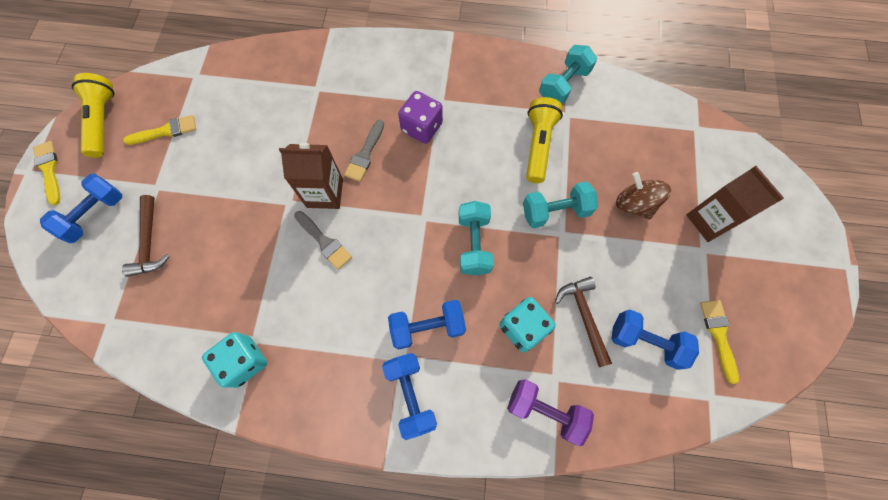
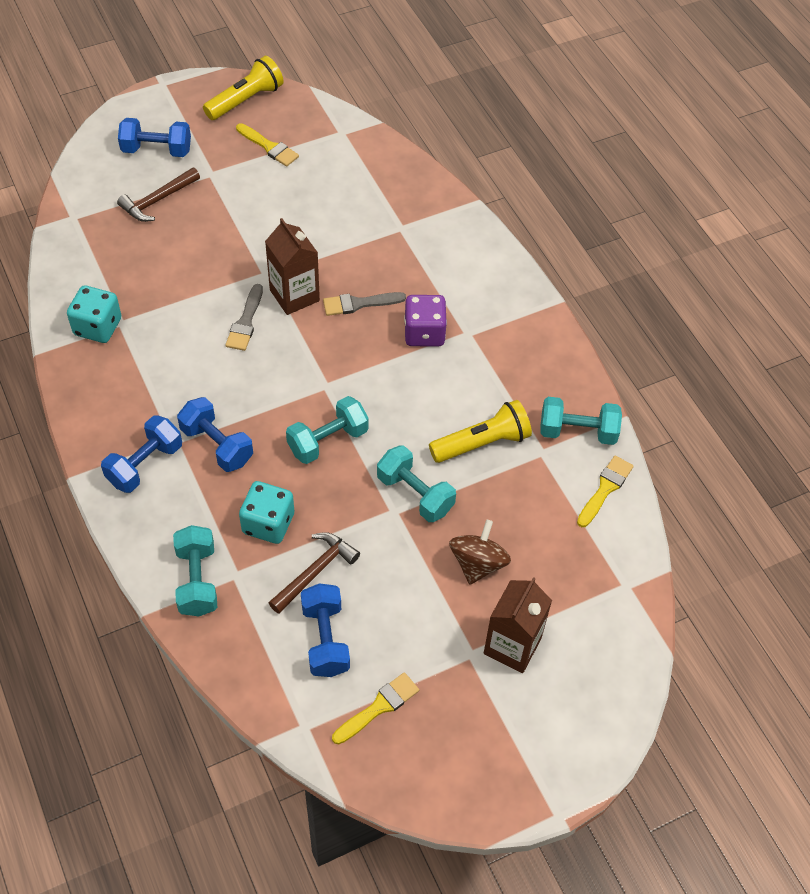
camera: 55 degrees right, 15 degrees down
(49, 170) = (174, 95): yellow brush -> yellow brush (605, 489)
(545, 411) = (197, 580): purple dumbbell -> turquoise dumbbell

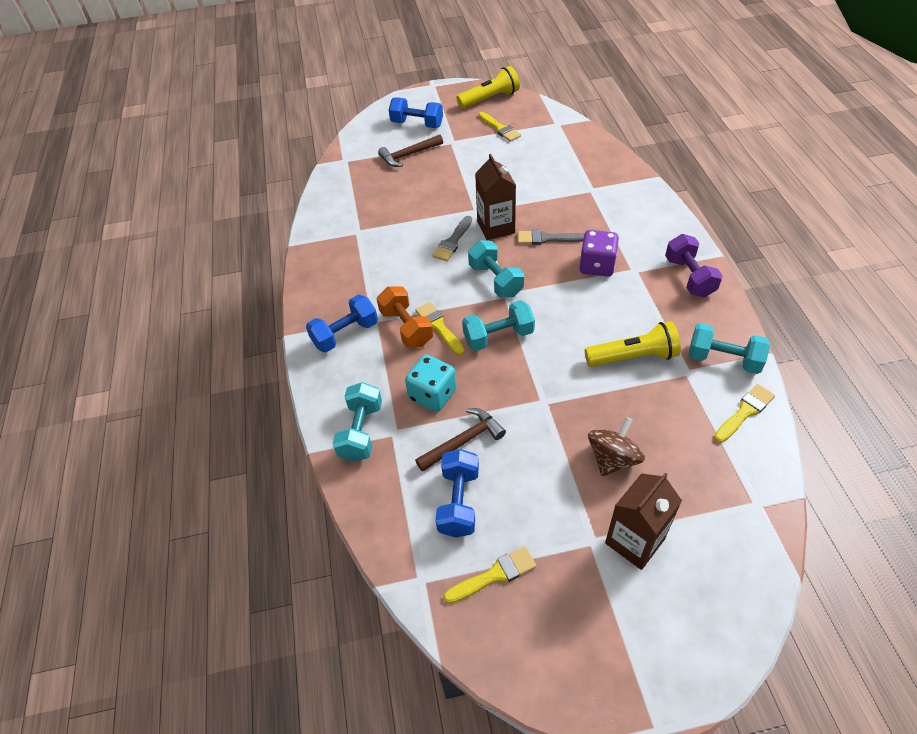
camera: 20 degrees right, 5 degrees down
(98, 327) = (340, 232): turquoise dice -> none
(217, 445) = (406, 327): blue dumbbell -> orange dumbbell
(255, 438) = (439, 327): none -> yellow brush
(415, 494) = (565, 390): turquoise dumbbell -> turquoise dumbbell (495, 280)
(530, 334) = (689, 277): none -> purple dumbbell

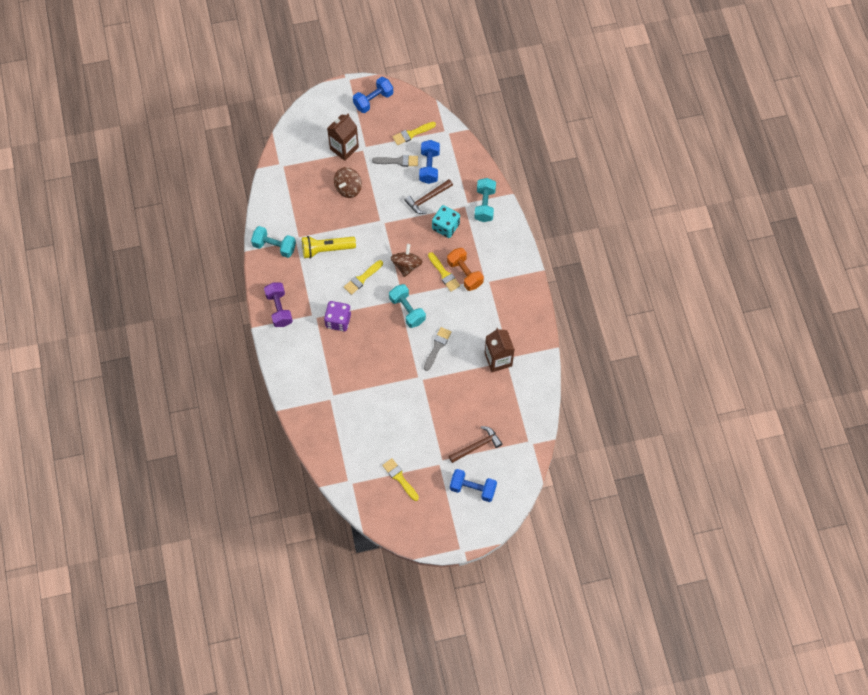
camera: 175 degrees right, 15 degrees up
(345, 334) = (503, 269): blue dumbbell -> blue dumbbell (373, 100)
(490, 99) = (407, 523): yellow flashlight -> none
(496, 227) = (406, 359): brown carton -> brown carton (498, 359)
(498, 336) = (406, 265): turquoise dumbbell -> brown spinning top
(546, 238) = (370, 347): grey brush -> grey brush (398, 161)
(744, 412) = (272, 213): yellow brush -> yellow brush (362, 278)

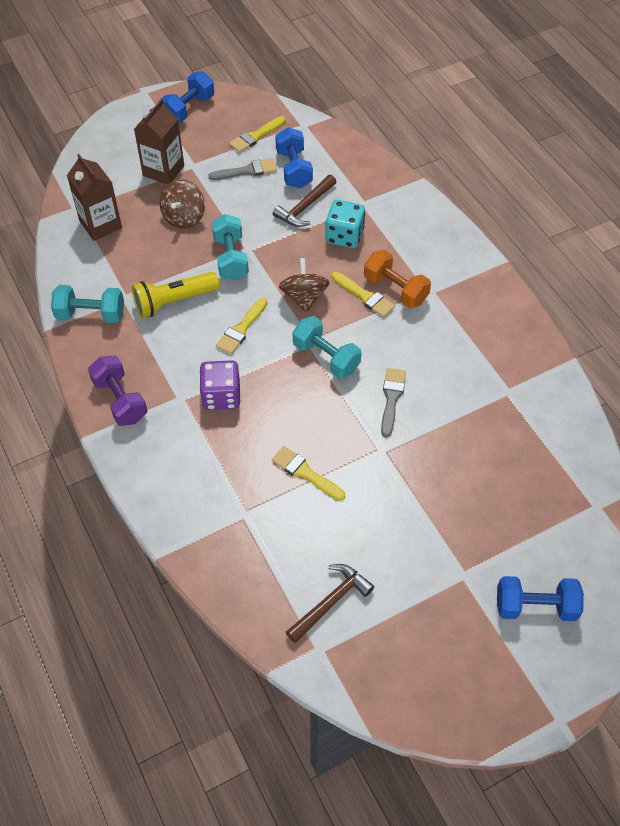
camera: 15 degrees left, 10 degrees down
(399, 478) = (404, 620): yellow brush -> yellow brush (305, 473)
(477, 446) = (514, 534): brown hammer -> brown hammer (331, 602)
(484, 205) = (390, 198): turquoise dumbbell -> turquoise dumbbell (231, 258)
(498, 359) = (493, 395): brown carton -> brown carton (100, 225)

